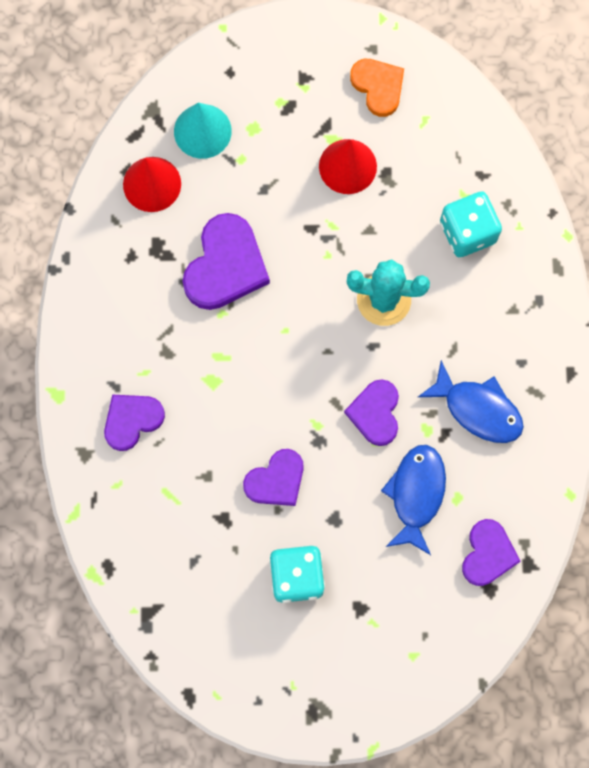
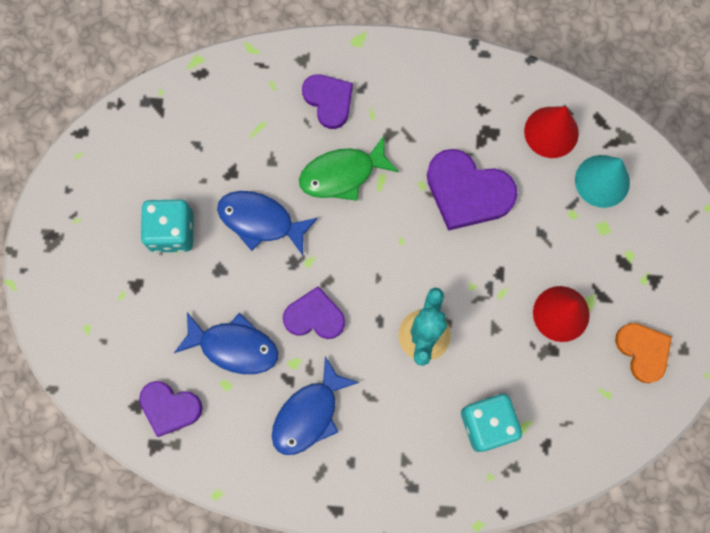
camera: 95 degrees right, 0 degrees up
(216, 398) = (342, 174): none -> green fish
(276, 480) = (261, 221): purple heart -> blue fish
(378, 87) = (643, 351): orange heart -> orange heart turned 90 degrees counterclockwise

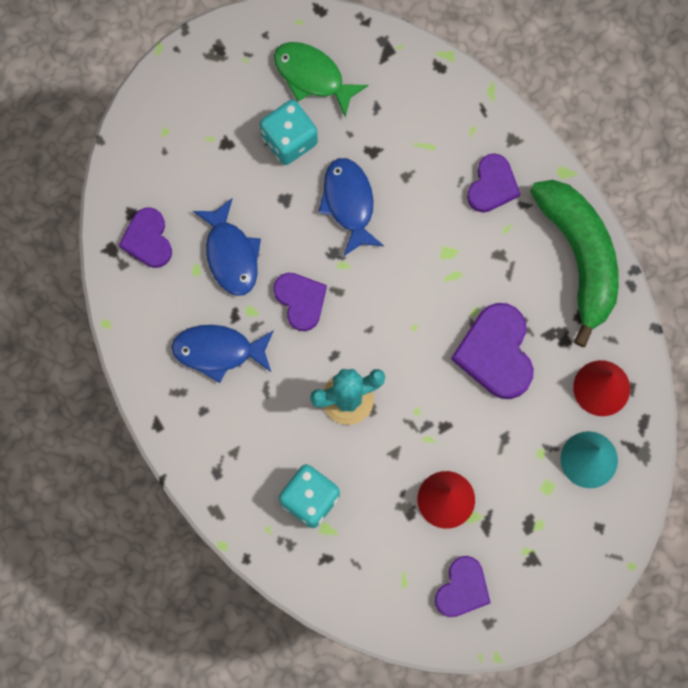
camera: 55 degrees right, 0 degrees up
(342, 174) = (436, 240): green fish -> green fish (313, 76)
(434, 75) = (580, 257): none -> green banana
(643, 351) = (462, 589): orange heart -> purple heart

